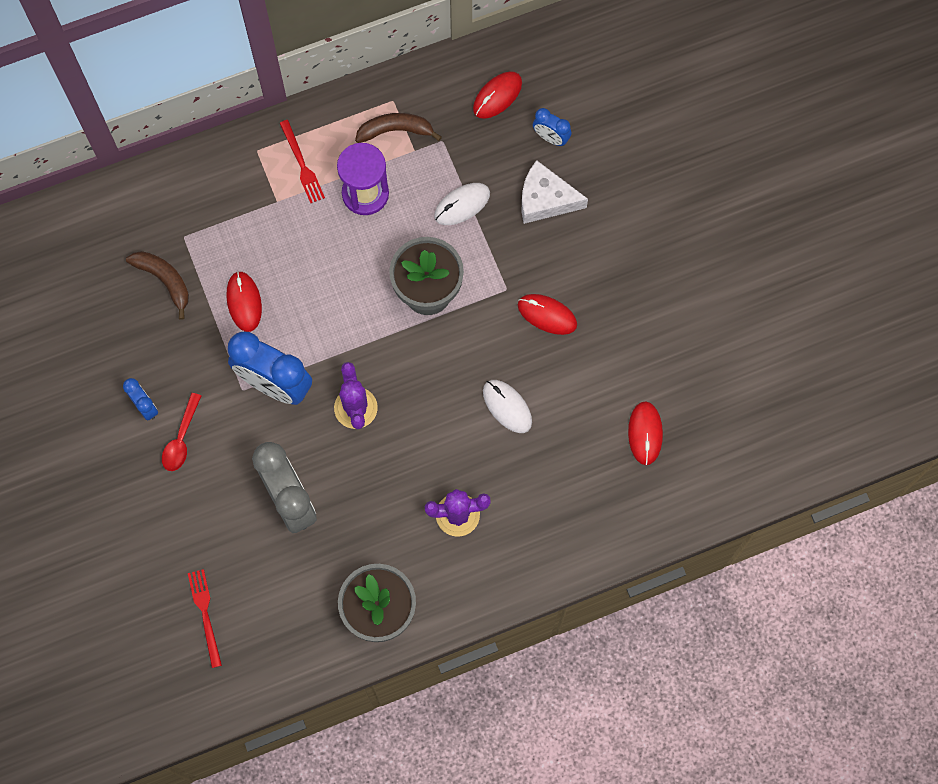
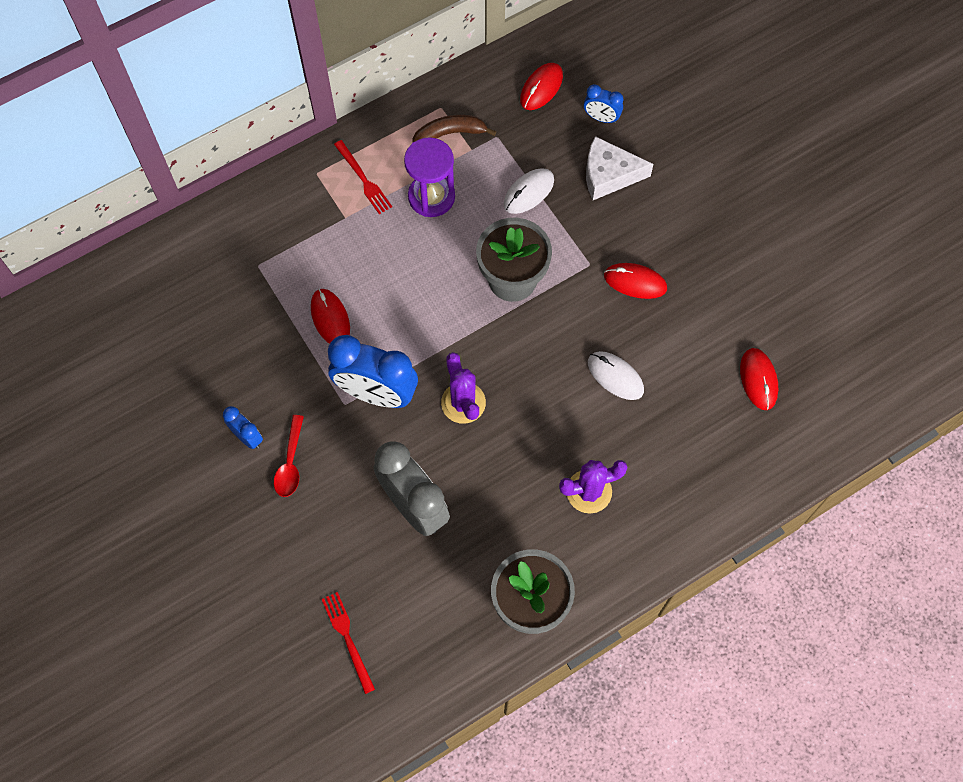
camera: 10 degrees left, 5 degrees down
(164, 280) = (246, 310): brown banana -> none

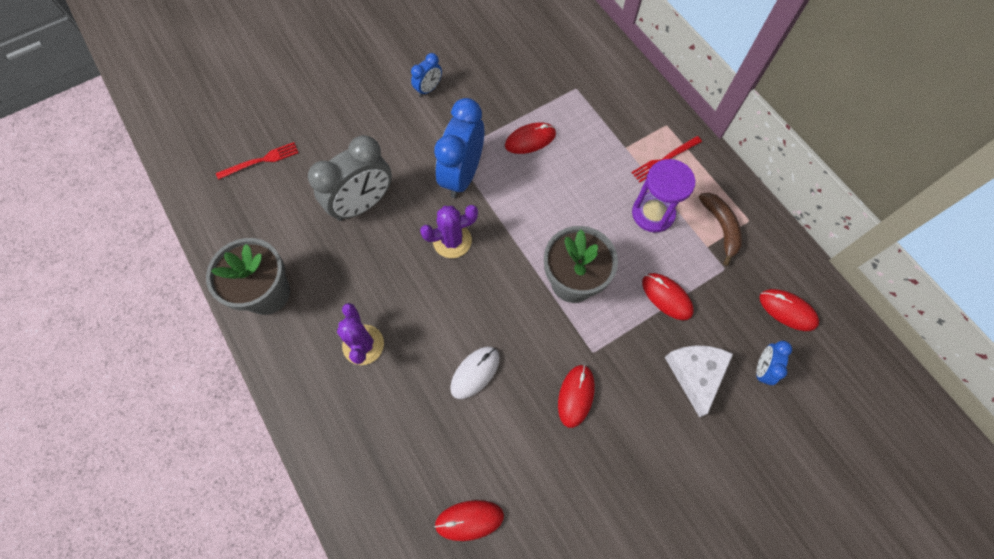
camera: 90 degrees right, 0 degrees up
(290, 463) = (405, 118): red spoon -> none
(528, 192) = (666, 297): white mouse -> red mouse

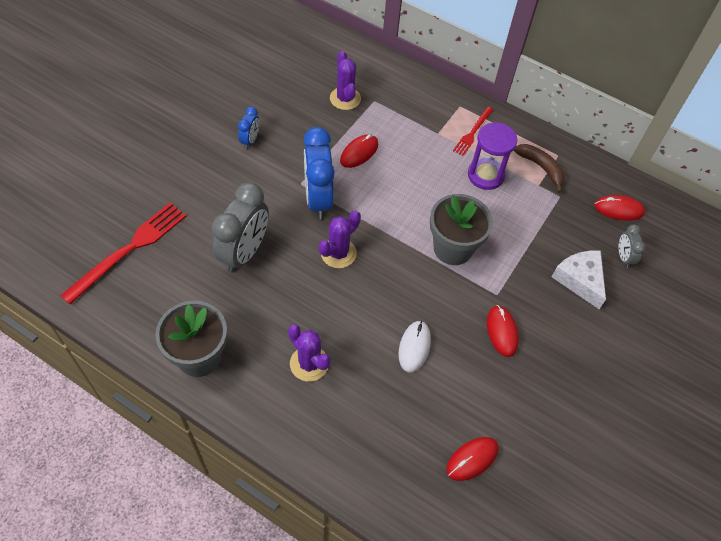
camera: 30 degrees left, 10 degrees down
(260, 161) = (128, 250): red fork -> red fork, size x1.81
(547, 76) = (345, 98): none -> purple cactus
(666, 297) = (529, 232): red mouse -> none
(762, 369) = (623, 257): blue clock -> grey clock

